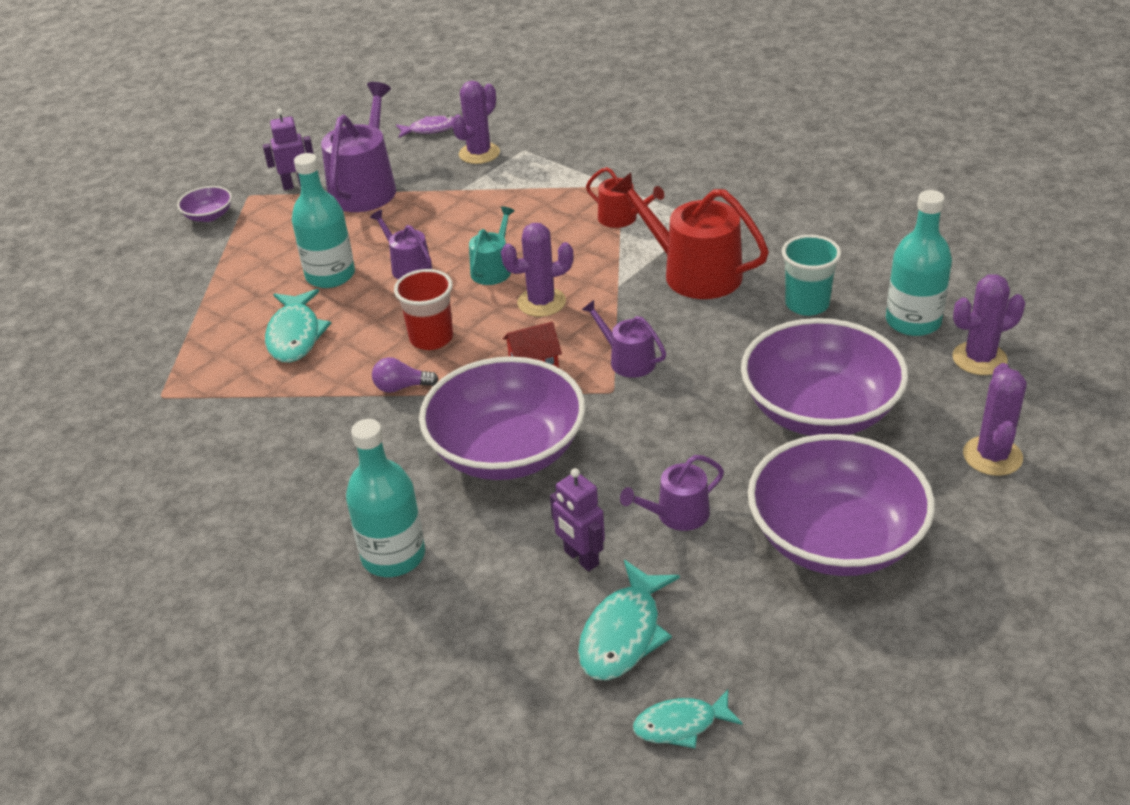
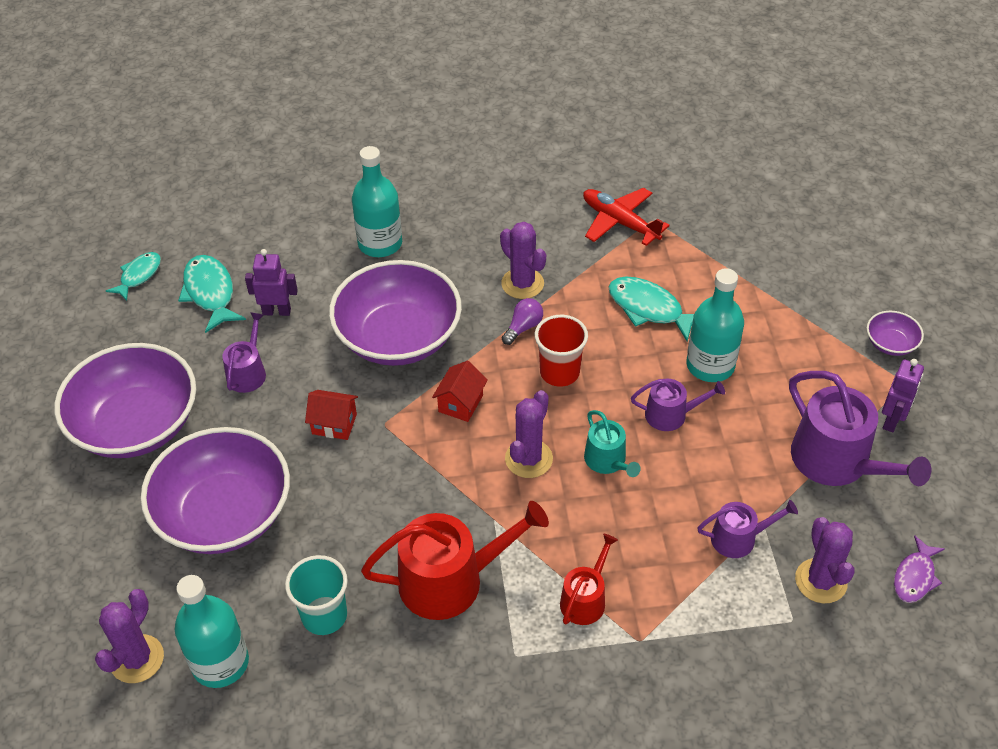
camera: 130 degrees right, 10 degrees up
(184, 414) = (619, 222): none -> red plane
(622, 218) = (585, 599): red watering can -> red watering can turned 135 degrees clockwise
(628, 360) = (403, 456): purple watering can -> purple watering can (739, 538)
(652, 418) = (334, 424): none -> red house
(992, 456) = (71, 563): purple cactus -> purple cactus (522, 283)

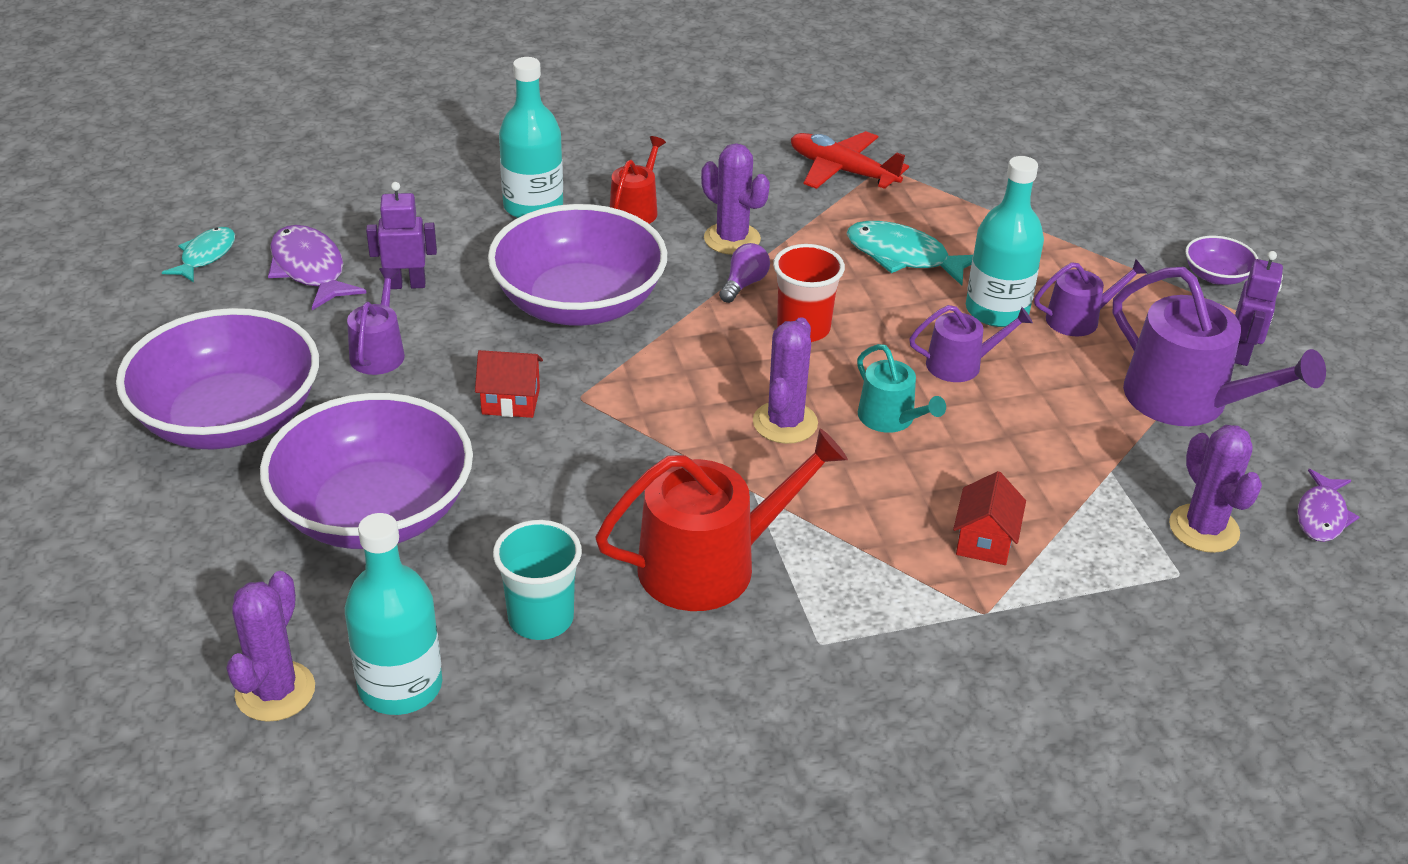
camera: 10 degrees left, 10 degrees down
(210, 293) = (310, 269): turquoise fish -> purple fish
(460, 403) = (679, 369): red house -> red house (984, 541)
(585, 599) = (899, 572): red watering can -> red watering can (636, 209)
(739, 538) = (1084, 490): purple watering can -> purple watering can (1078, 319)

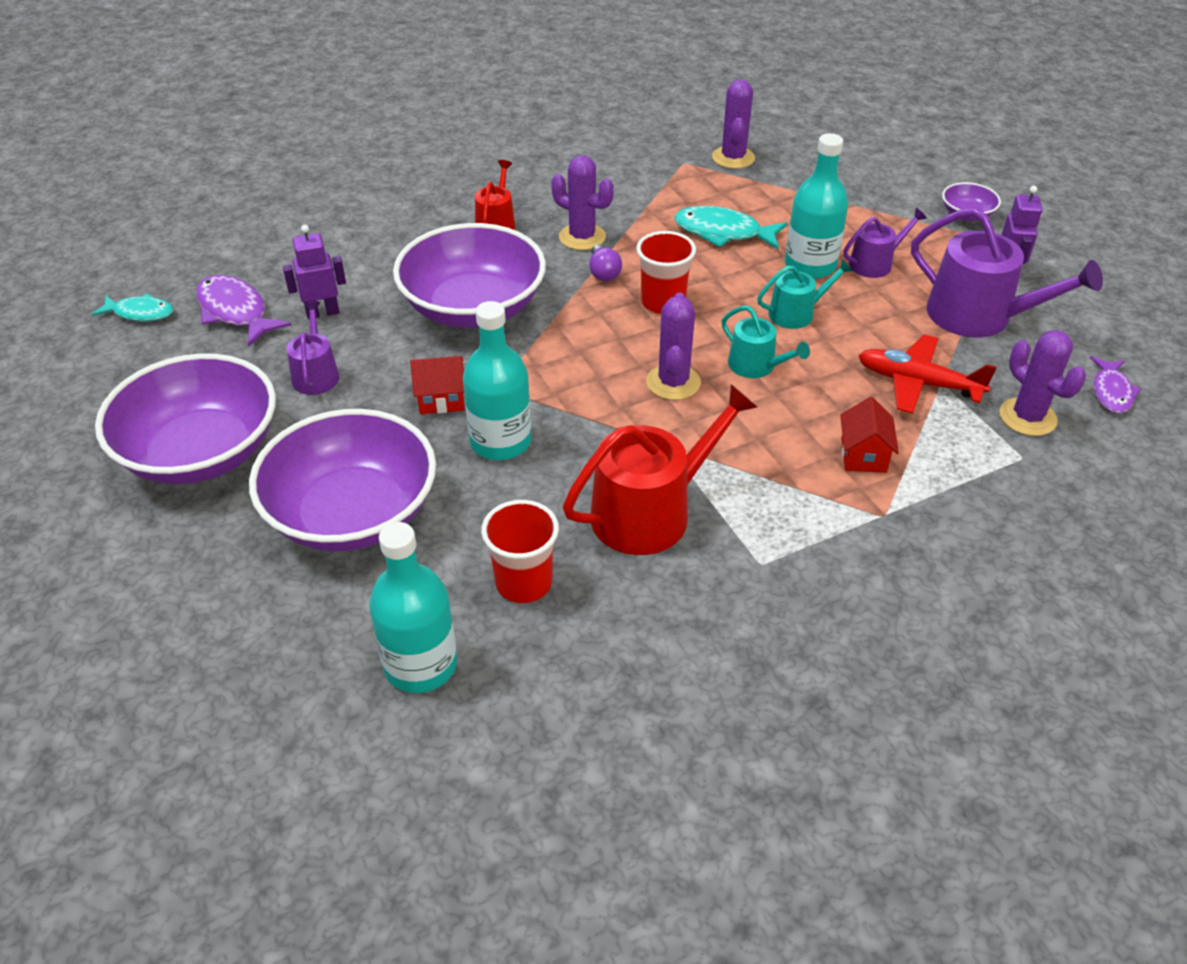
camera: 10 degrees left, 5 degrees up
(205, 256) = (140, 313): turquoise fish -> turquoise fish turned 90 degrees clockwise
(275, 691) = (311, 690): purple cactus -> purple cactus (733, 158)
(533, 207) = (410, 233): turquoise bottle -> turquoise bottle (500, 442)
(541, 618) = (523, 583): turquoise cup -> red cup
(744, 284) = (603, 273): purple light bulb -> purple light bulb turned 150 degrees clockwise
(842, 171) = (652, 170): red plane -> red plane (917, 383)
(960, 364) = (796, 313): purple watering can -> turquoise watering can

